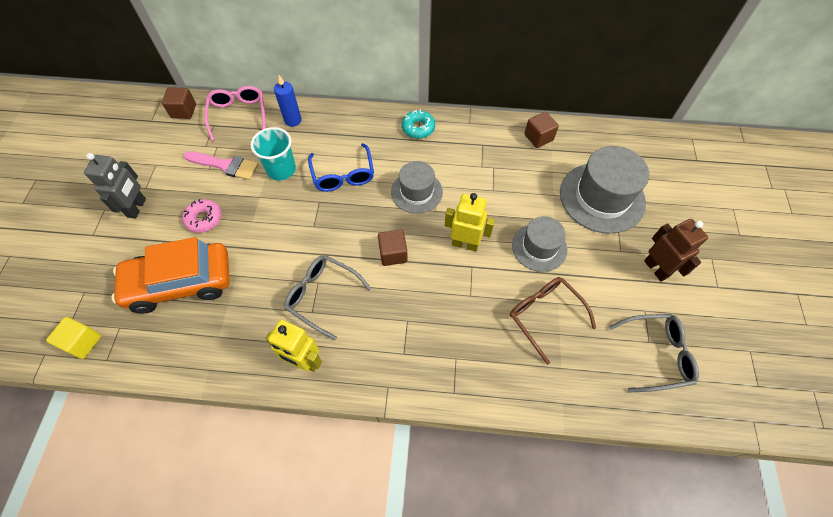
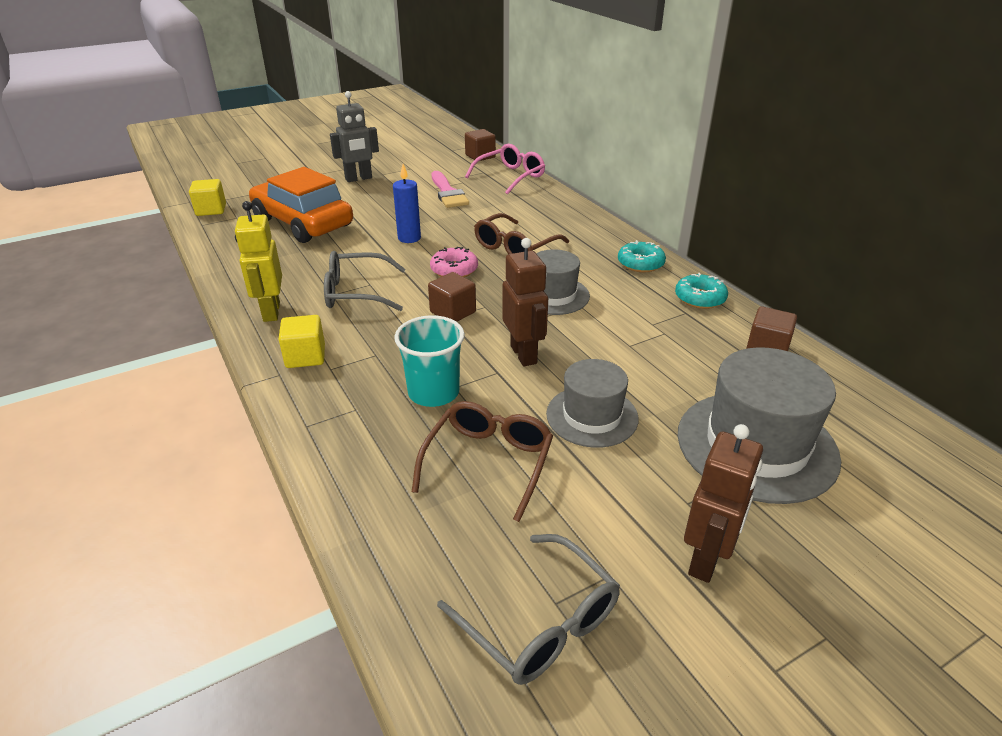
camera: 55 degrees right, 25 degrees down
(204, 219) = (380, 206): pink donut -> pink donut (454, 270)
(281, 169) = (478, 216): turquoise cup -> turquoise cup (433, 392)
(293, 120) = (542, 200): blue candle -> blue candle (409, 238)
(322, 296) = (356, 292): grey glasses -> grey glasses turned 90 degrees counterclockwise
(343, 175) = (515, 247): blue glasses -> brown glasses
(379, 362) = (305, 356): none -> yellow cube
(465, 244) = (524, 354): yellow robot -> brown robot
(475, 129) = (700, 298): none -> turquoise donut

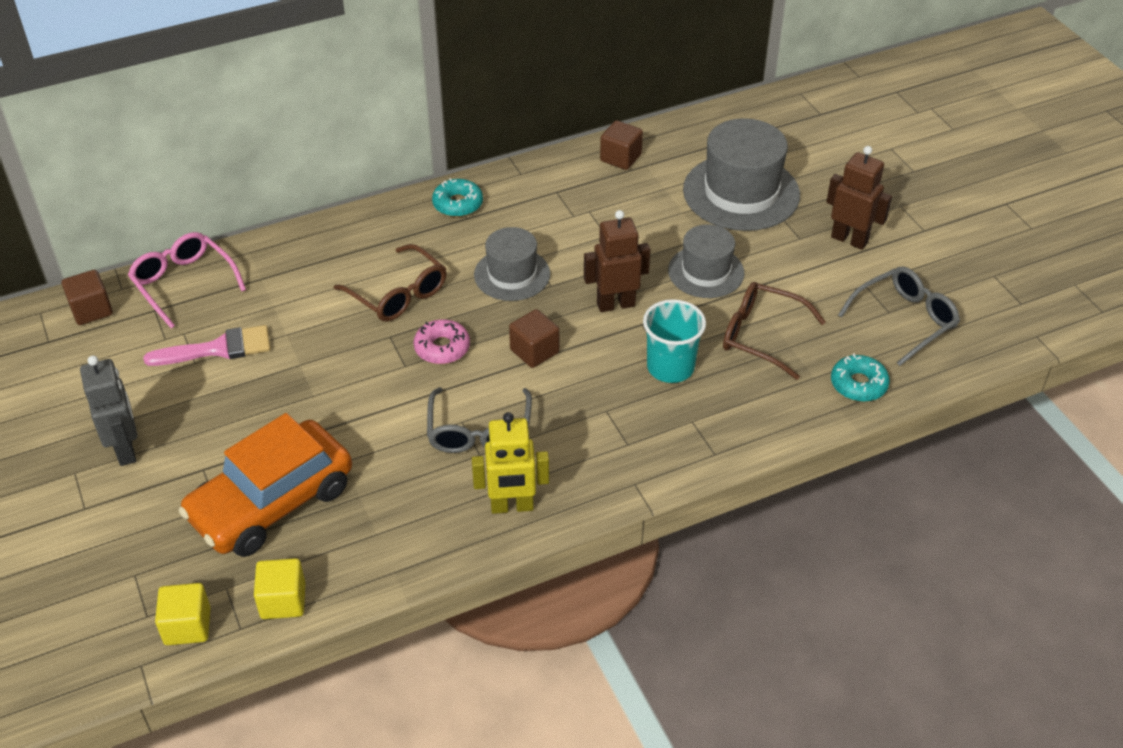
camera: 85 degrees left, 10 degrees up
(305, 356) = (605, 465): yellow cube -> yellow cube (283, 601)
(409, 238) = (350, 388): blue candle -> none
(700, 298) = (533, 178): turquoise donut -> turquoise donut (858, 384)

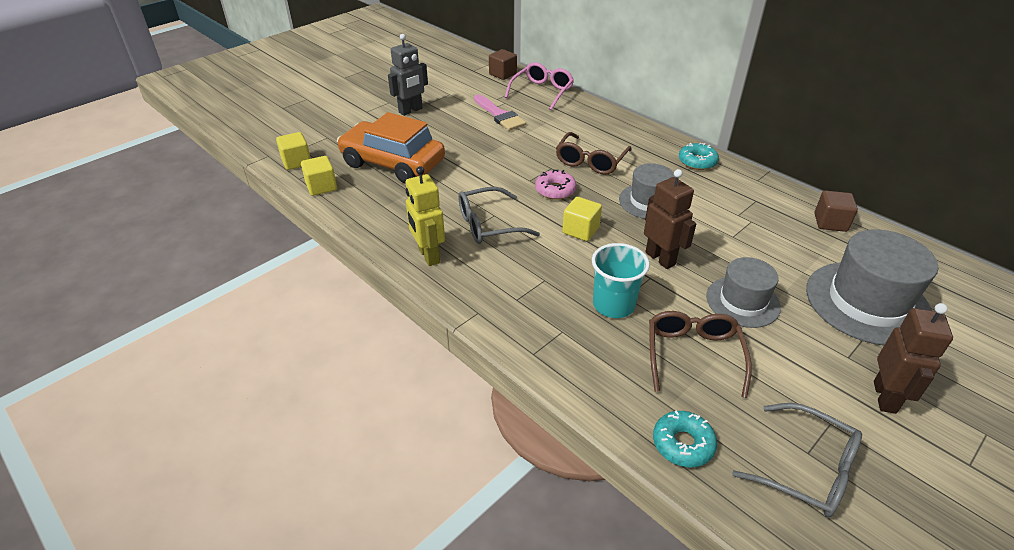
camera: 70 degrees right, 5 degrees down
(534, 351) = (580, 230): brown cube -> yellow cube

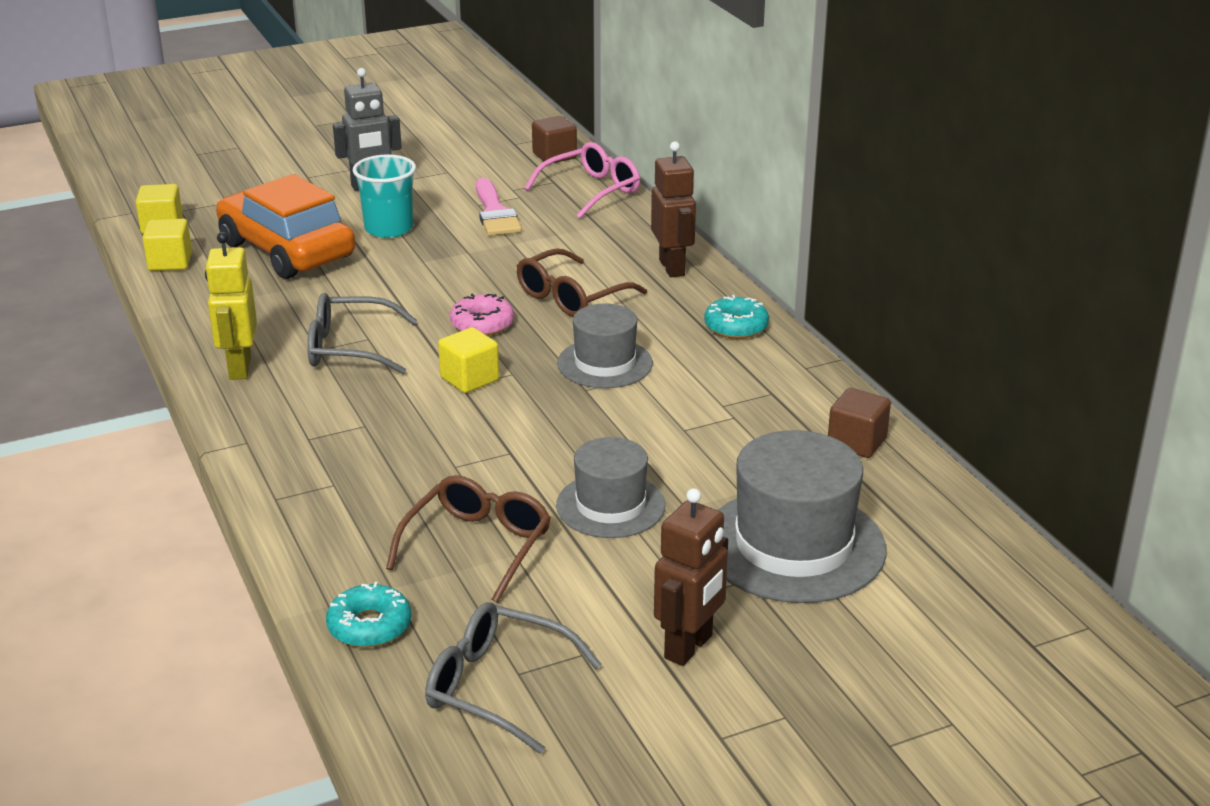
camera: 20 degrees right, 10 degrees down
(613, 305) = (428, 471): turquoise cup -> turquoise cup (389, 228)
(660, 258) = (548, 434): brown robot -> brown robot (672, 267)
(807, 469) = (497, 687): grey glasses -> grey glasses turned 150 degrees clockwise

